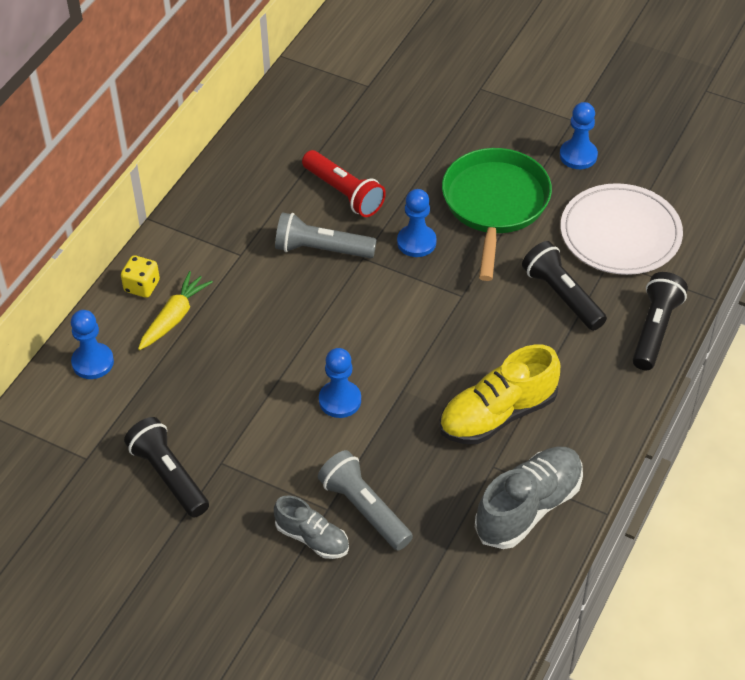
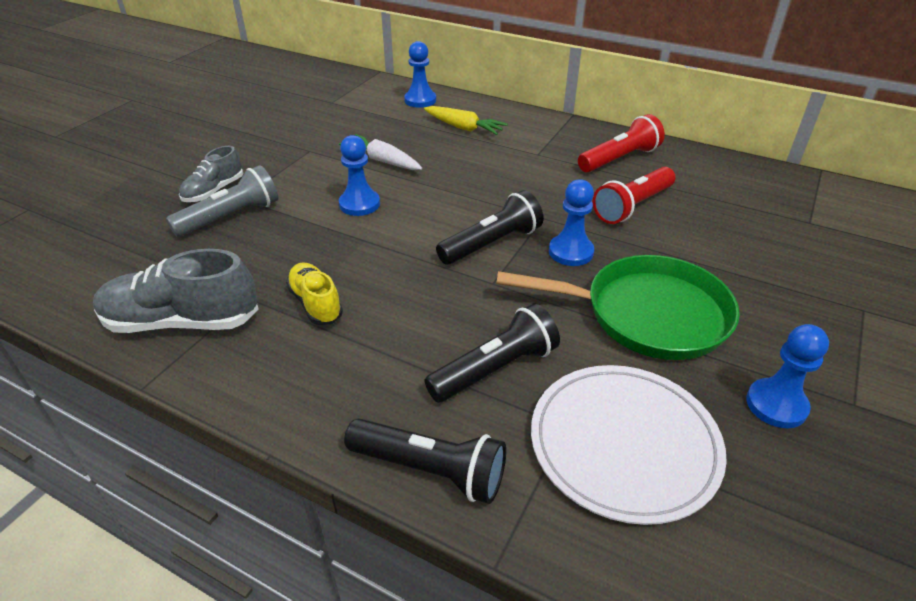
camera: 90 degrees right, 10 degrees down
(142, 286) = (497, 114): yellow dice -> none
(169, 476) = (304, 131): black flashlight -> black flashlight (492, 244)
(249, 389) = (382, 161): none -> white carrot
(254, 191) = (619, 159): none -> red flashlight
(321, 249) = (550, 194): grey flashlight -> none
(497, 415) = (315, 303): yellow shoe -> yellow shoe, size x0.60
(528, 507) = (182, 321): grey shoe -> grey shoe turned 135 degrees clockwise

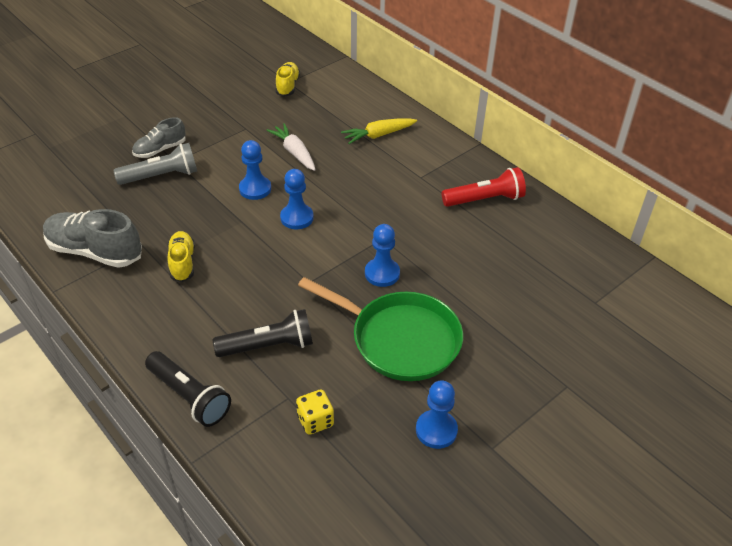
camera: 20 degrees right, 5 degrees up
(333, 105) = (287, 86): none -> yellow shoe
(420, 100) = (360, 97): blue pawn -> blue pawn (297, 218)
(464, 128) = (378, 135): yellow carrot -> yellow carrot turned 105 degrees clockwise
(492, 244) = (329, 250): black flashlight -> none
(624, 444) = (315, 421): white plate -> yellow dice
(632, 206) = (460, 247): red flashlight -> none

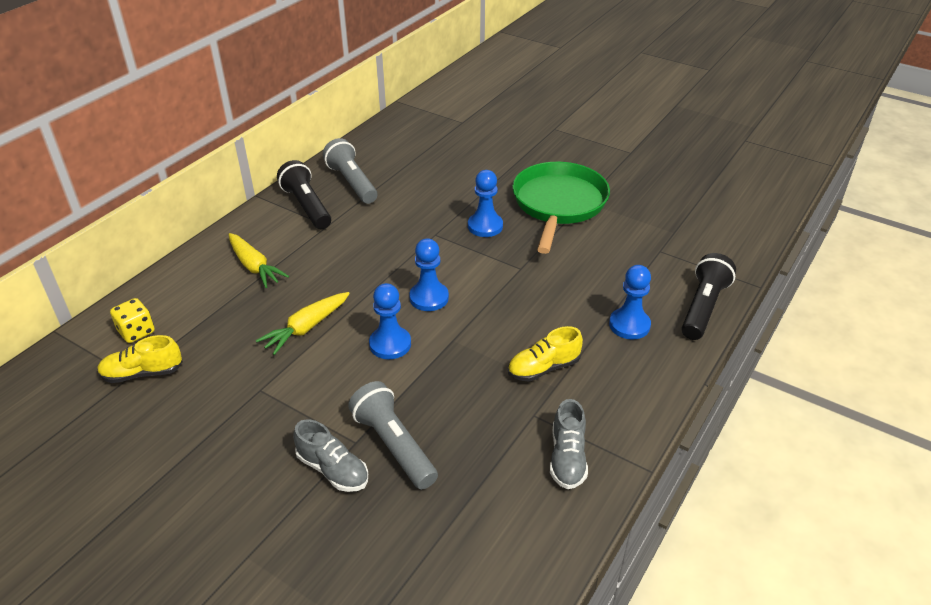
camera: 105 degrees left, 5 degrees down
(95, 251) = (567, 458): grey shoe -> grey shoe, size x0.60
(268, 346) = (614, 274): black flashlight -> black flashlight (307, 206)
(294, 152) = (306, 328): white carrot -> yellow carrot
(315, 421) = (670, 231): yellow dice -> yellow dice (136, 332)
(436, 430) = (634, 176): blue pawn -> blue pawn (629, 325)
(485, 199) = (352, 182): red flashlight -> grey flashlight

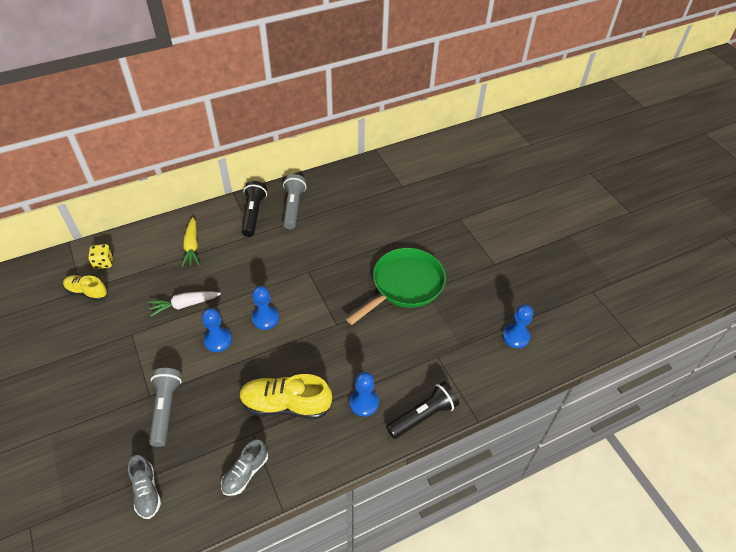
camera: 30 degrees right, 10 degrees up
(306, 328) = (184, 305): yellow carrot -> white carrot
(333, 470) = (125, 406): grey shoe -> grey shoe (147, 492)
(485, 226) = (343, 280): blue pawn -> blue pawn (515, 336)
(543, 368) = (286, 405): yellow shoe -> yellow shoe, size x1.68

